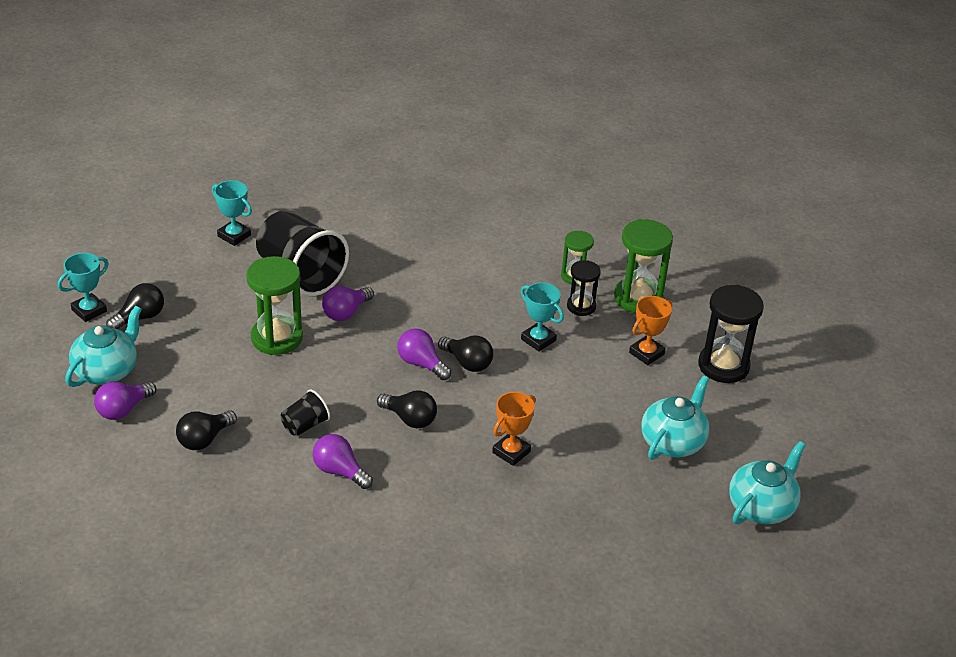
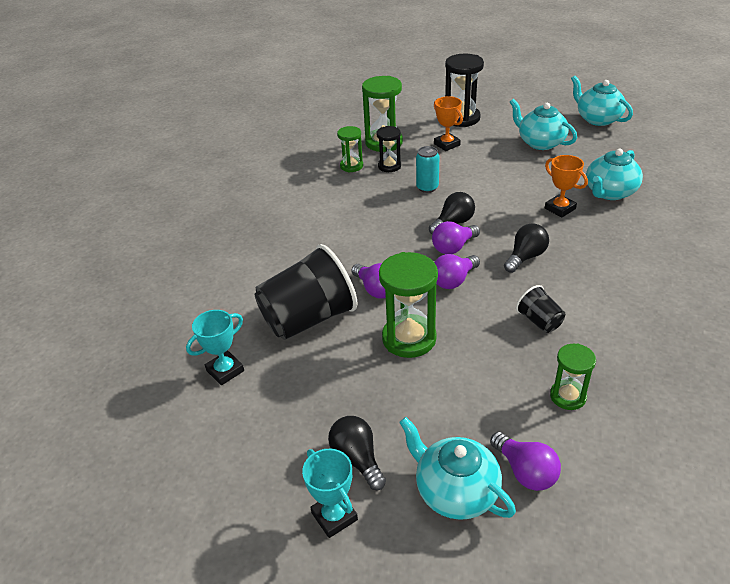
camera: 75 degrees left, 0 degrees up
(204, 439) = (568, 396): black light bulb -> green hourglass
(339, 471) = (598, 300): purple light bulb -> purple light bulb (454, 280)
(538, 340) = (427, 188): turquoise trophy -> turquoise can
(556, 500) = (609, 192): none -> turquoise teapot

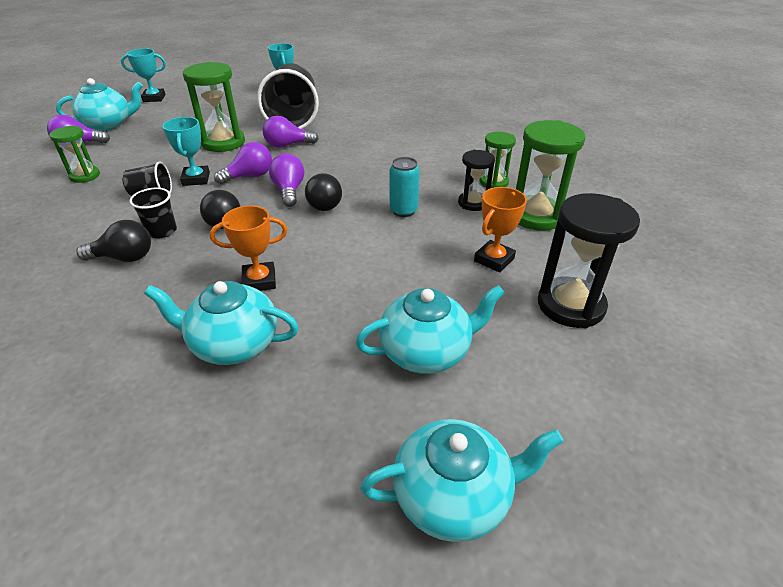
camera: 115 degrees right, 0 degrees up
(357, 459) = (171, 109): black light bulb -> black light bulb (124, 258)
(447, 144) = (494, 259): orange trophy -> orange trophy turned 45 degrees counterclockwise
(454, 280) = (250, 176): purple light bulb -> purple light bulb turned 75 degrees clockwise
(490, 310) = (196, 179): none -> turquoise trophy
(571, 279) = (162, 231): none -> black cup
(609, 192) = (234, 344): turquoise teapot -> turquoise teapot turned 60 degrees counterclockwise

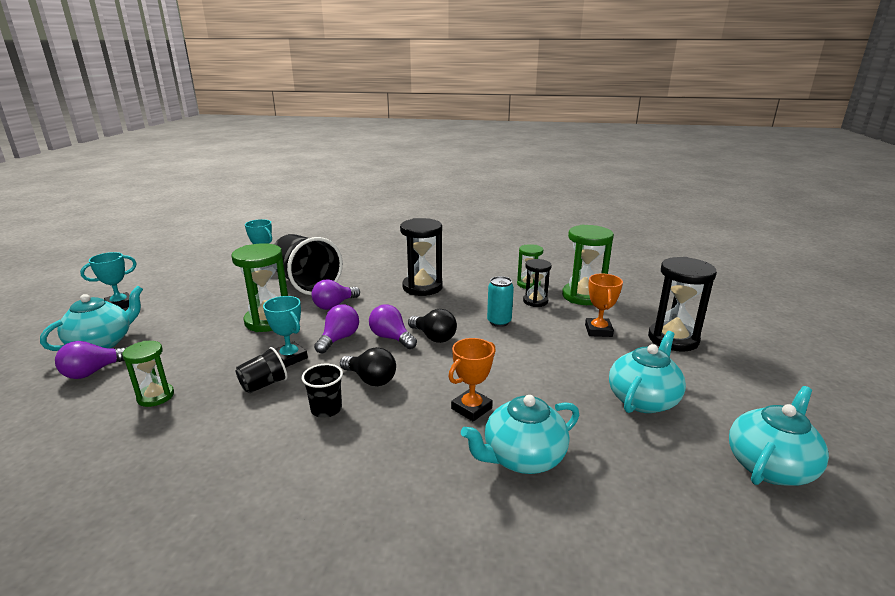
camera: 35 degrees left, 15 degrees down
(124, 258) = (325, 444): black light bulb -> none
(383, 152) = (422, 287): none -> black hourglass

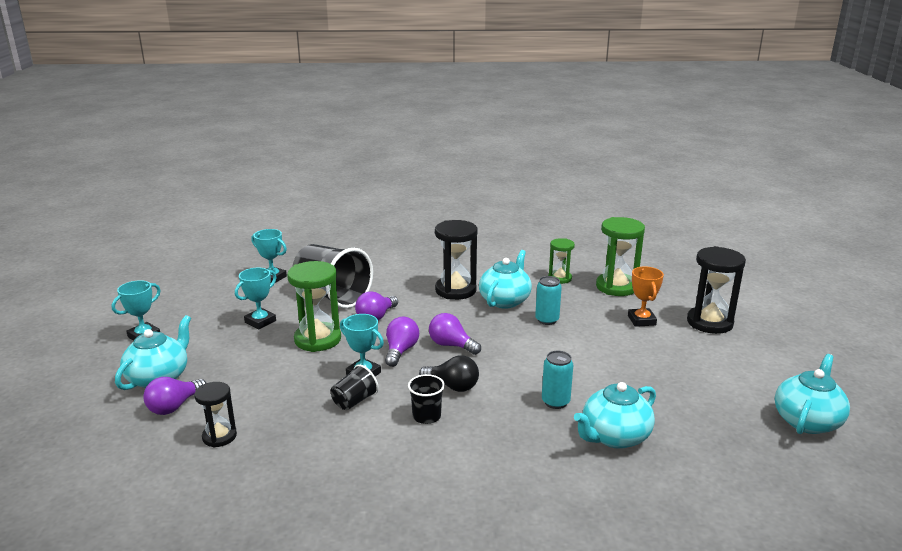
camera: 10 degrees left, 0 degrees up
(155, 396) = (256, 422): green hourglass -> none
(228, 300) = (260, 321): none -> turquoise trophy
(434, 337) = (492, 341): black light bulb -> none
(471, 408) = (555, 402): orange trophy -> turquoise can
(535, 301) = (573, 296): black hourglass -> black hourglass (219, 436)
(643, 399) = (698, 379): turquoise teapot -> turquoise teapot (505, 300)

